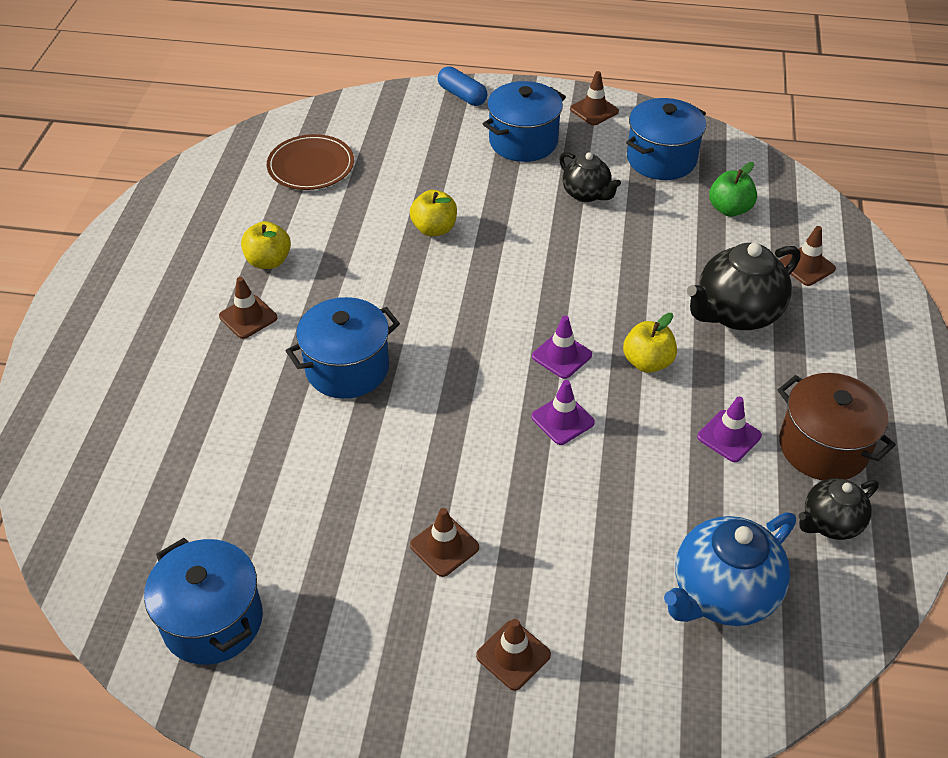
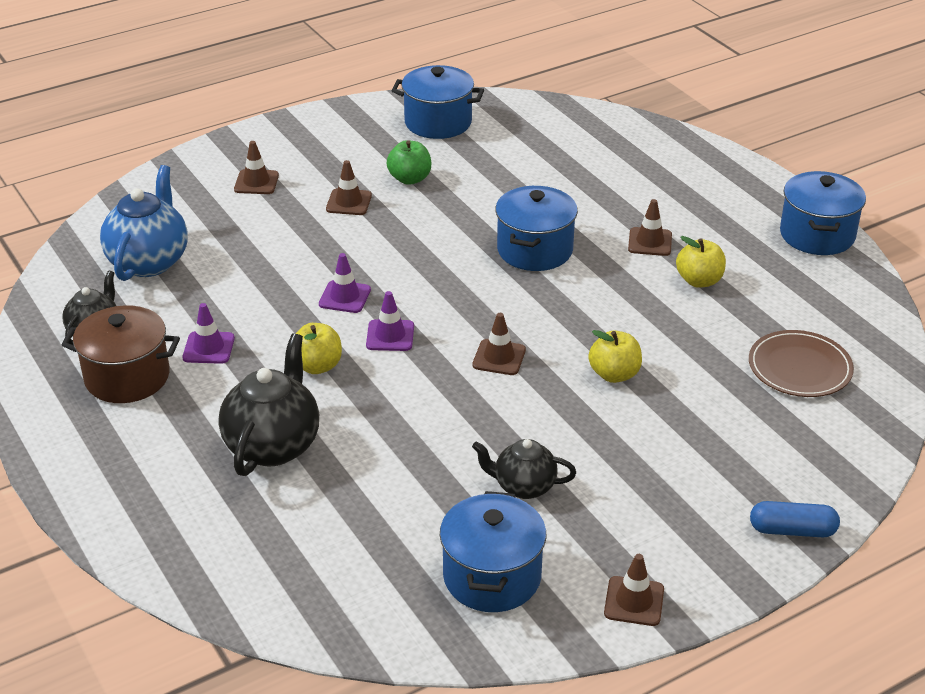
camera: 140 degrees right, 10 degrees down
(523, 141) = (655, 510): blue pot -> blue pot (817, 235)
(729, 209) = (364, 554): green apple -> green apple (410, 179)
(806, 266) = (237, 531): brown traffic cone -> brown traffic cone (499, 357)

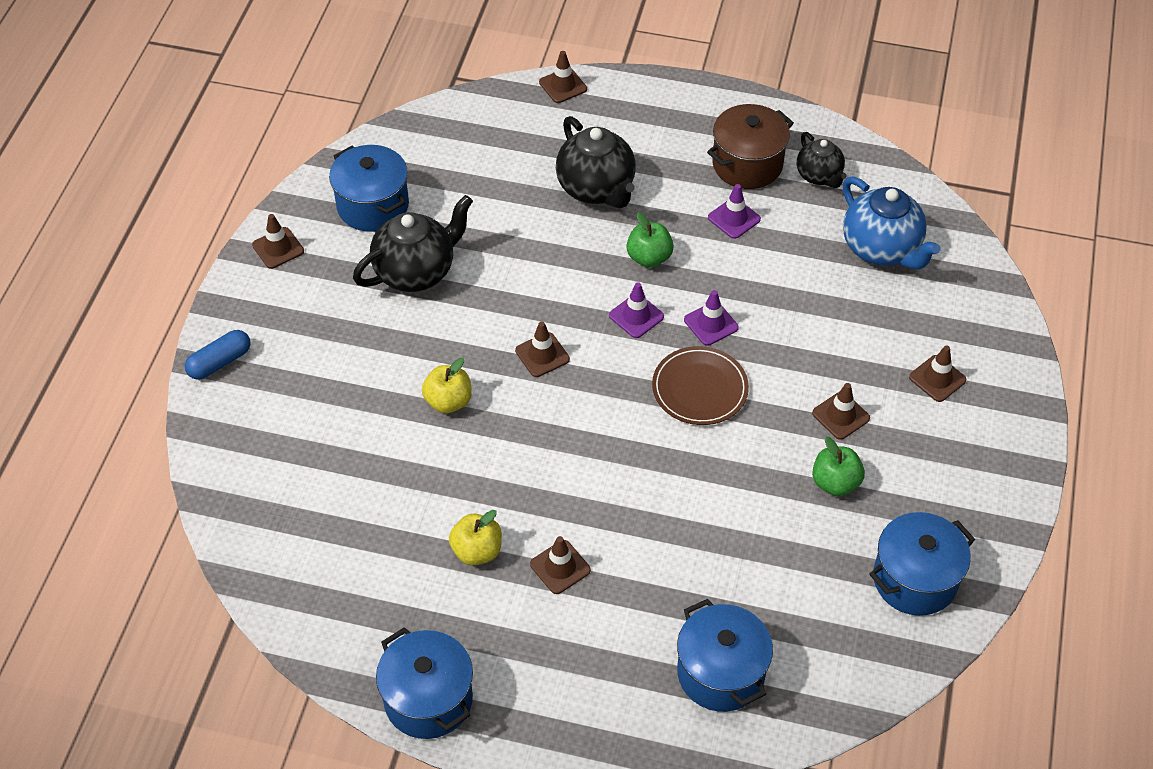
camera: 135 degrees right, 15 degrees up
(149, 563) = (563, 86): none -> brown traffic cone
(317, 366) = (649, 257): yellow apple -> green apple
(523, 486) = (416, 271): black teapot -> black teapot, size x1.65
(534, 250) = (638, 481): blue pot -> blue pot (720, 673)
(799, 368) = (320, 512): brown plate -> brown plate (699, 388)

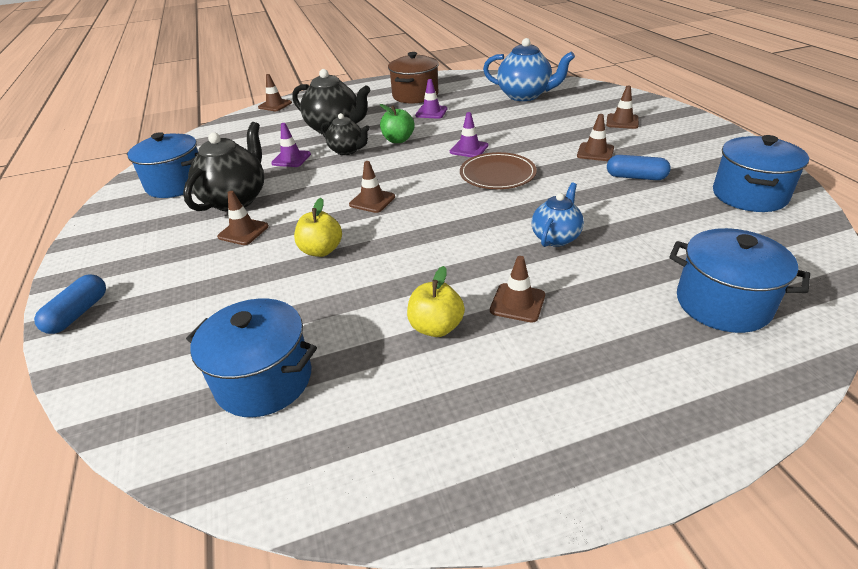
camera: 30 degrees left, 15 degrees down
(278, 248) = (104, 229): brown traffic cone -> brown traffic cone (243, 231)
(428, 699) = (513, 477): blue pot -> blue pot (264, 380)
(636, 316) = (418, 162): purple traffic cone -> purple traffic cone (291, 159)
(665, 515) = (556, 237): none -> blue teapot
(819, 176) = (459, 87): black teapot -> black teapot (347, 150)
(835, 483) = (636, 177): green apple -> blue capsule

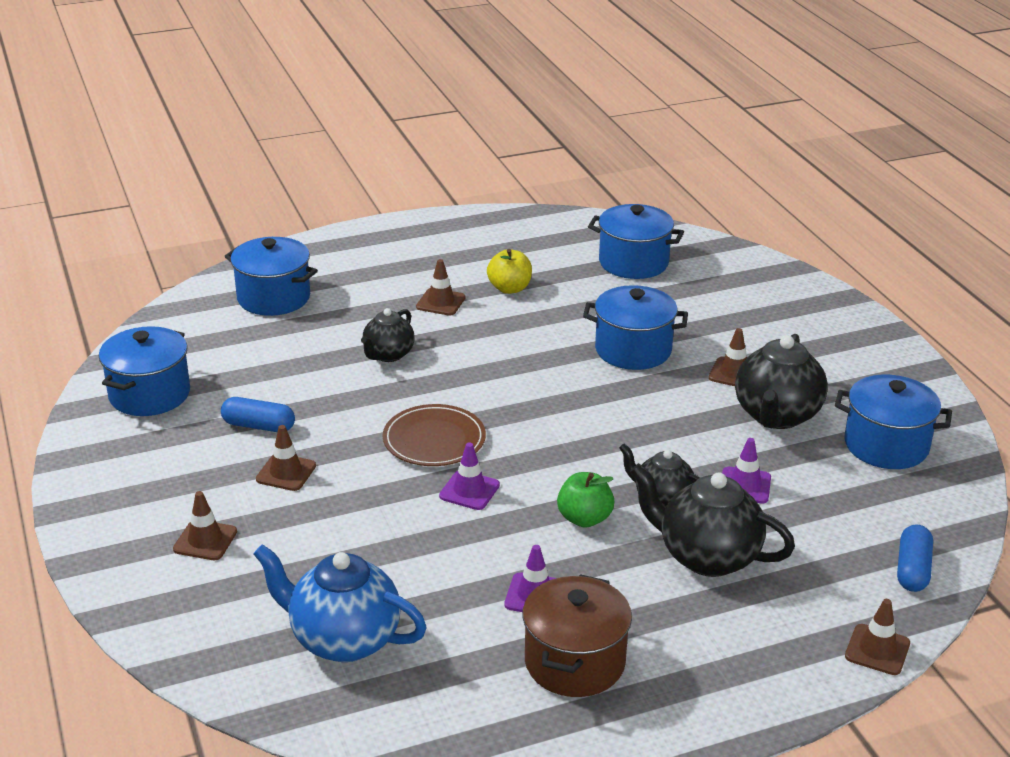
camera: 175 degrees right, 5 degrees down
(78, 313) = (831, 304): blue capsule -> blue capsule (912, 569)
(321, 250) = (633, 350): yellow apple -> blue pot
(372, 201) = (595, 406): brown traffic cone -> none
(556, 237) = (388, 355): blue teapot -> black teapot

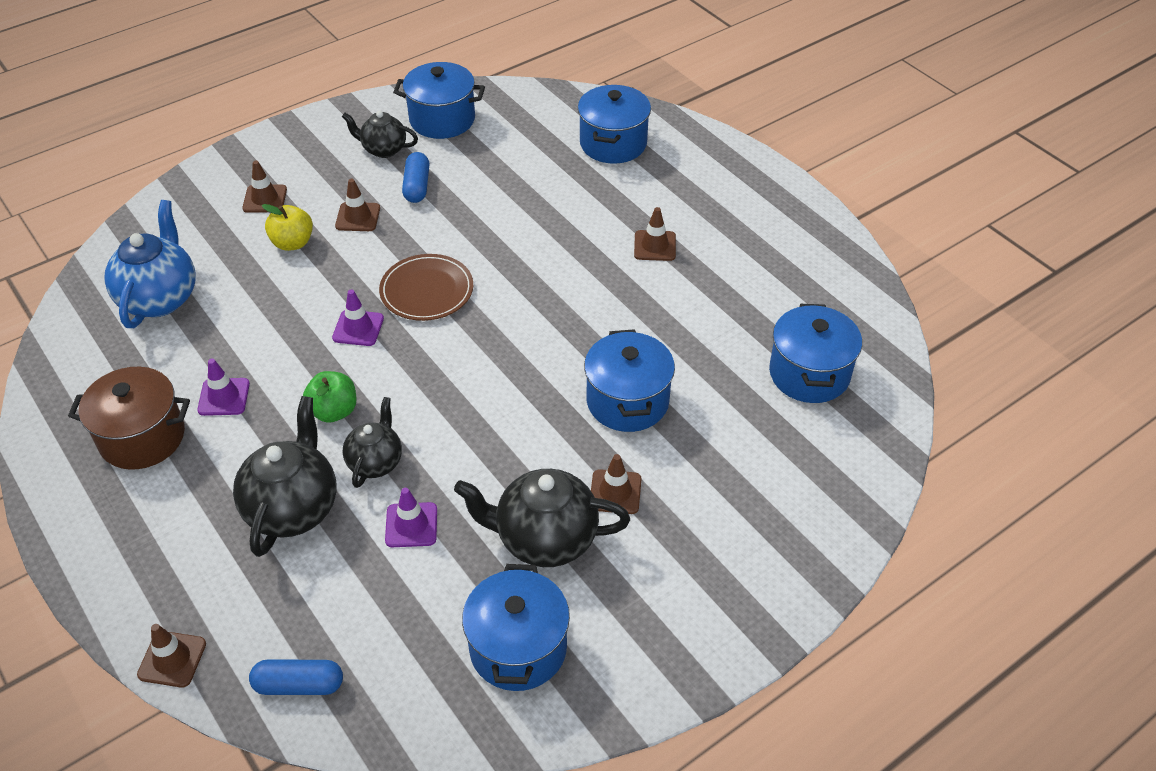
camera: 75 degrees right, 15 degrees up
(388, 355) = (549, 233): black teapot -> black teapot (383, 149)
(509, 288) = (704, 287): yellow apple -> yellow apple (292, 243)

